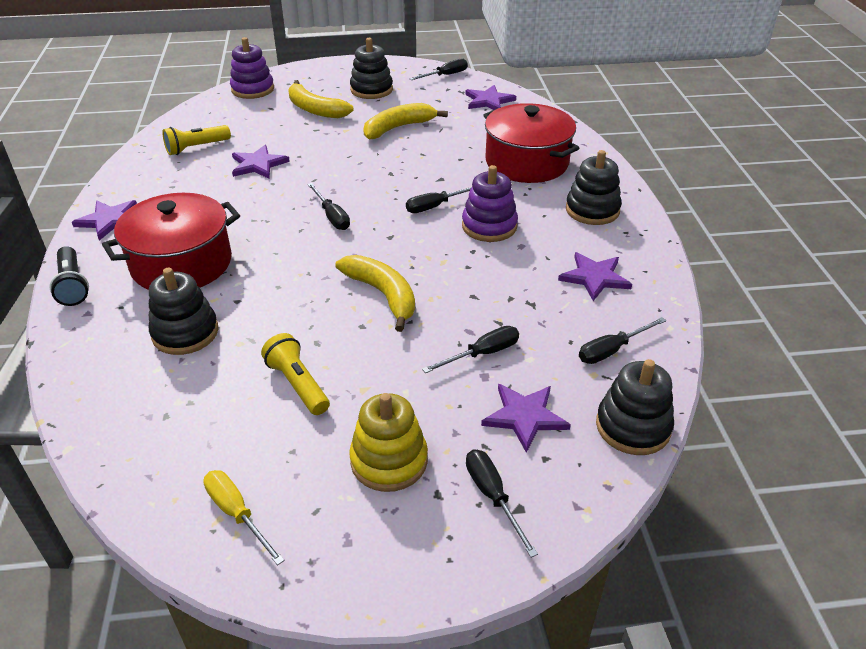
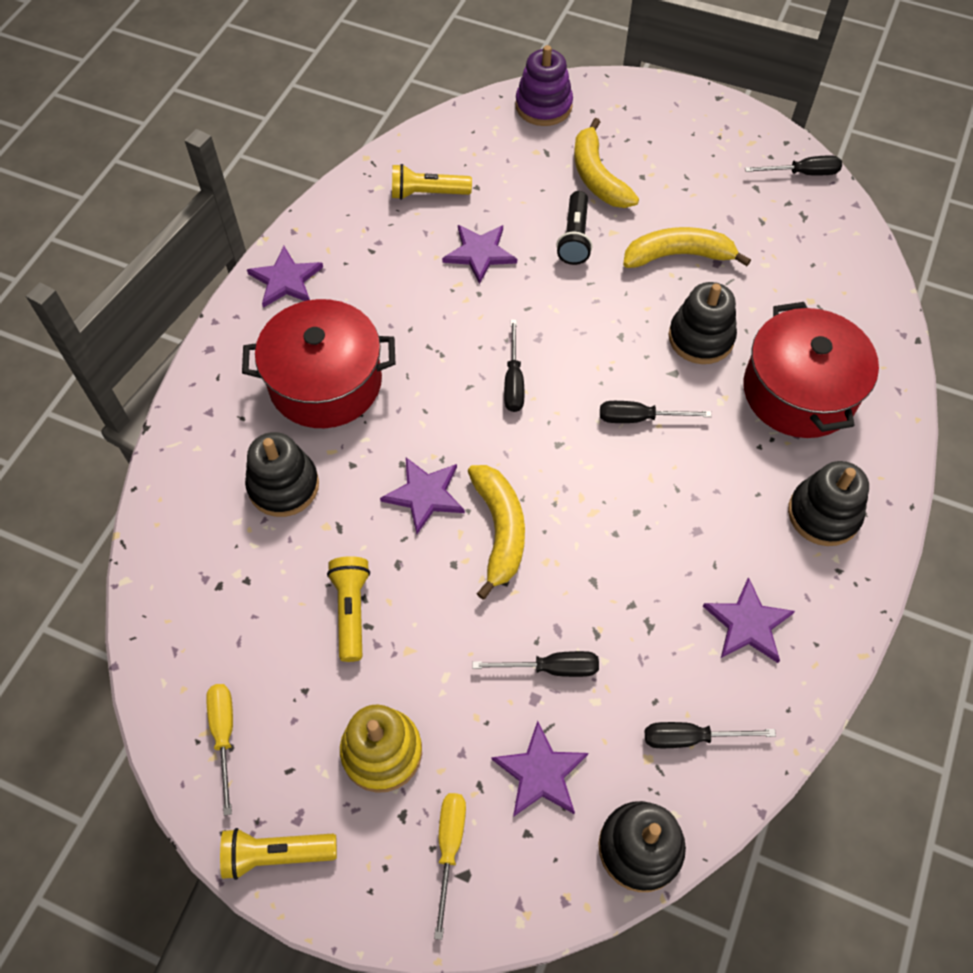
camera: 30 degrees right, 20 degrees up
(73, 285) = (212, 365): black flashlight -> black flashlight (575, 238)
(345, 576) = (276, 854): none -> yellow flashlight
(371, 90) = (688, 165): black stacking toy -> black stacking toy (701, 338)
(488, 101) = (827, 250): purple star -> purple star (424, 495)
(489, 226) = (680, 481): purple stacking toy -> none
(493, 497) = (449, 848): black screwdriver -> yellow screwdriver

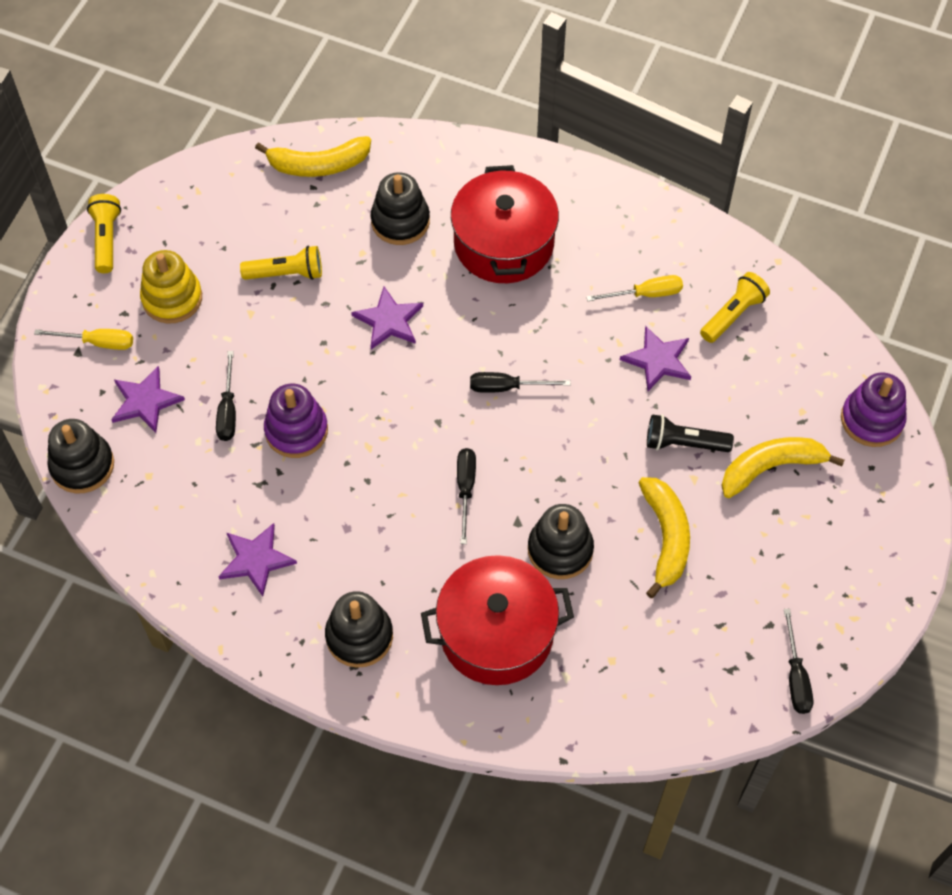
camera: 90 degrees right, 0 degrees up
(224, 735) = (194, 201): yellow screwdriver -> yellow screwdriver (645, 294)
(286, 280) = (617, 206): purple star -> none
(427, 193) = (733, 314): yellow flashlight -> yellow flashlight turned 45 degrees clockwise
(499, 531) = (352, 375): yellow banana -> yellow banana (318, 165)
(576, 588) = (296, 431): none -> purple stacking toy
(691, 738) = (162, 507): black screwdriver -> none

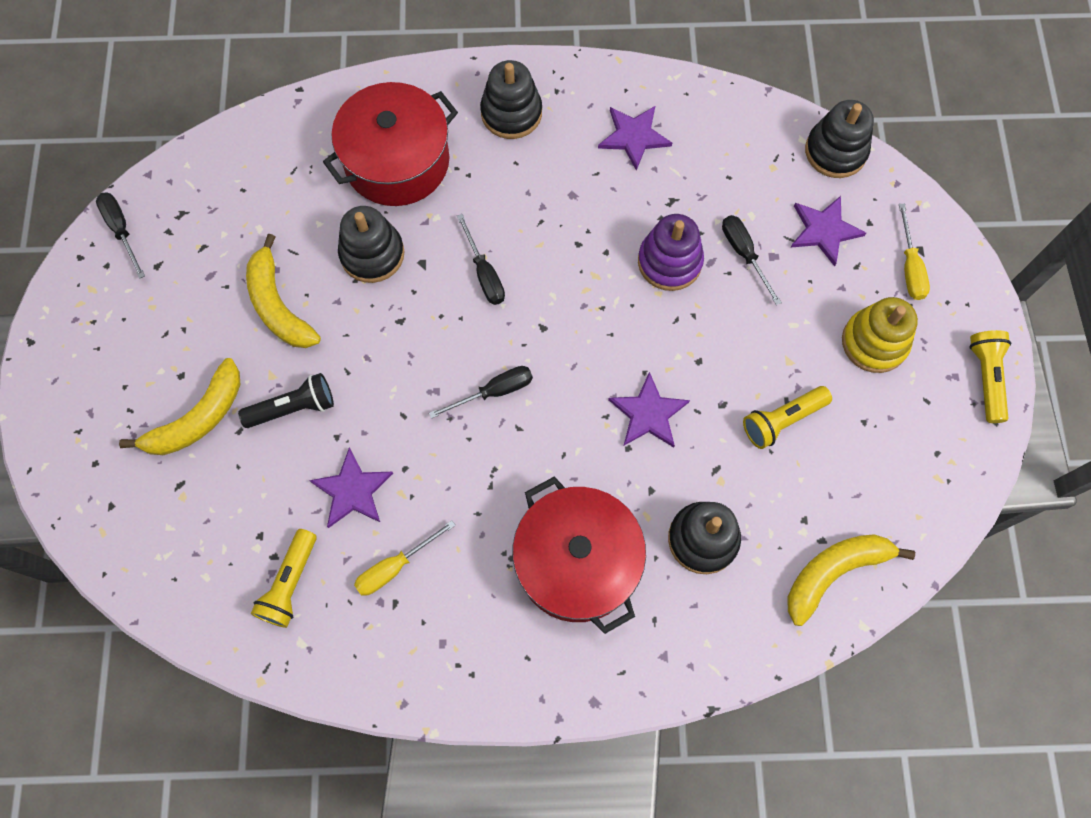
camera: 155 degrees right, 10 degrees up
(97, 342) = (909, 266): yellow screwdriver -> yellow screwdriver turned 75 degrees counterclockwise
(106, 239) = (985, 378): yellow flashlight -> yellow flashlight turned 150 degrees counterclockwise
(871, 420) = (105, 518): purple stacking toy -> none

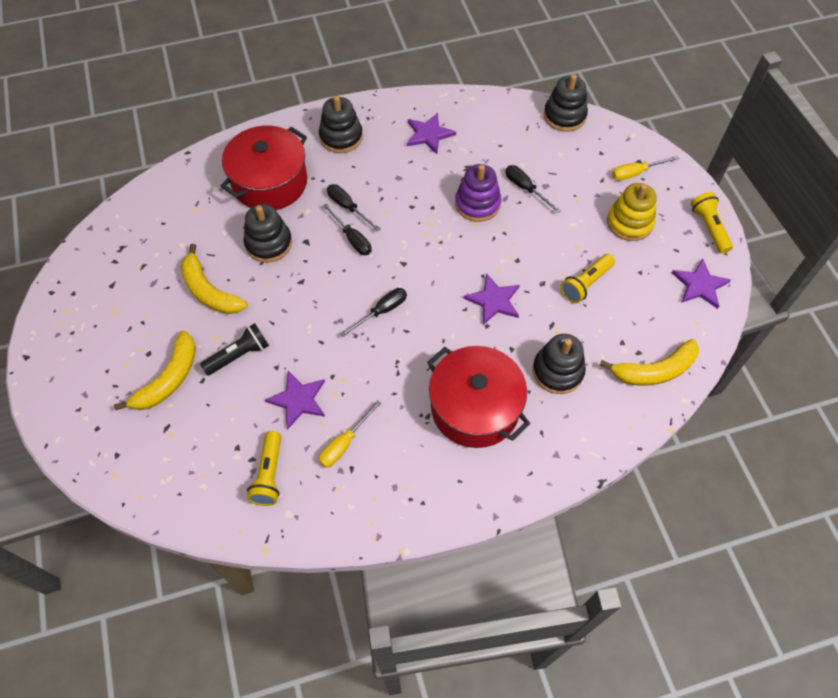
camera: 15 degrees left, 10 degrees down
(121, 230) = (79, 268): black screwdriver -> black screwdriver (348, 207)
(824, 230) = (573, 163): purple star -> purple star (700, 285)
(834, 572) = (654, 370): yellow banana -> yellow banana turned 150 degrees counterclockwise
(909, 266) = (636, 173): yellow screwdriver -> yellow screwdriver turned 90 degrees clockwise

